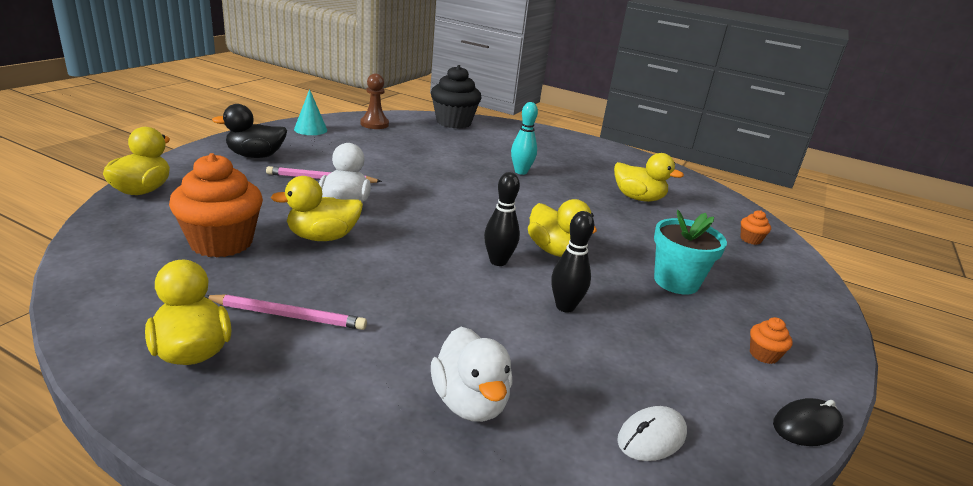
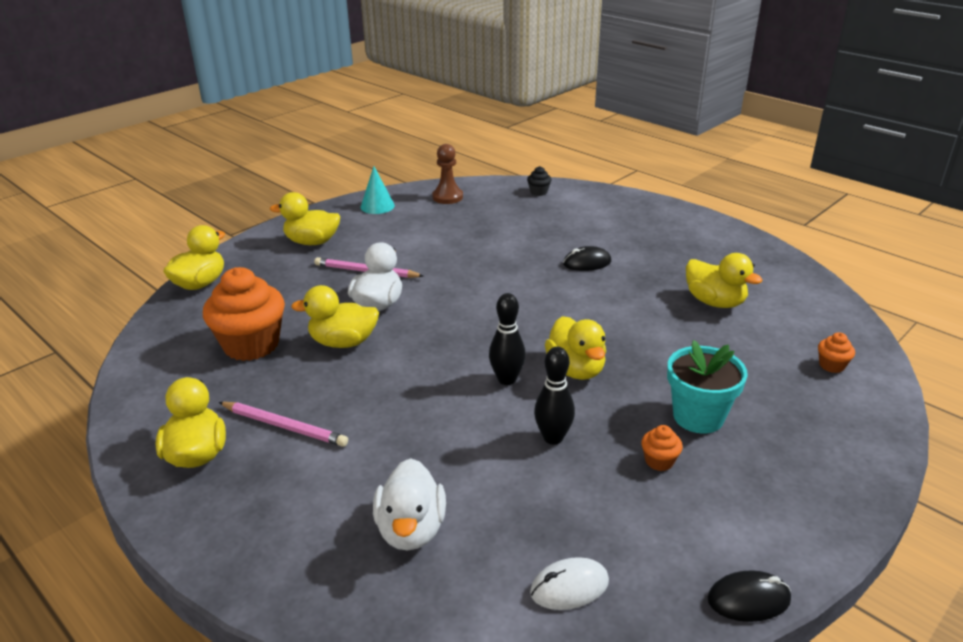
camera: 20 degrees right, 5 degrees up
(255, 156) = (312, 242): black duck -> yellow duck
(453, 122) = (538, 192): black cupcake -> black cupcake, size x0.42
(521, 172) = (587, 263): turquoise bowling pin -> black mouse
(763, 355) = (750, 514): orange cupcake -> orange cupcake (659, 461)

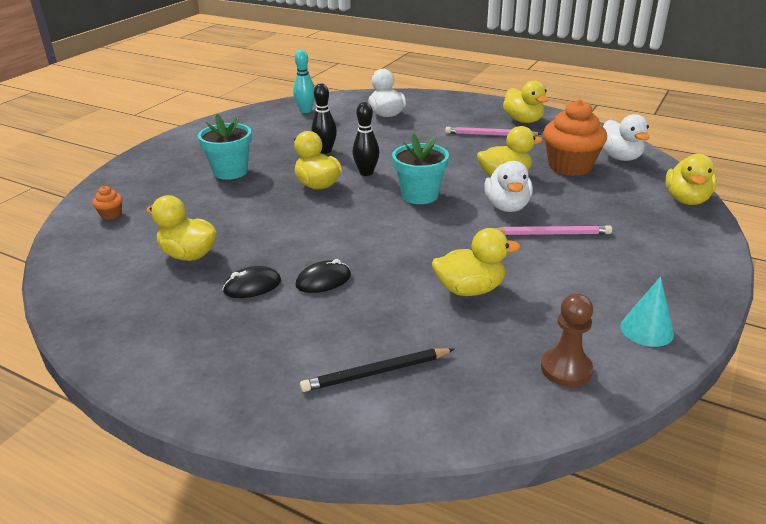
camera: 165 degrees right, 0 degrees up
(175, 348) = (619, 157): none -> white duck
(312, 242) = (651, 258): yellow duck -> yellow duck (470, 289)
(459, 333) = (419, 195): none -> turquoise flower pot
(538, 192) = (428, 411): black cupcake -> none
(562, 209) = (376, 372): none -> black pencil
(569, 587) = (305, 111): white mouse -> turquoise bowling pin
(659, 461) = (260, 150): orange cupcake -> none
(748, 599) = (225, 117): black mouse -> black mouse (252, 286)

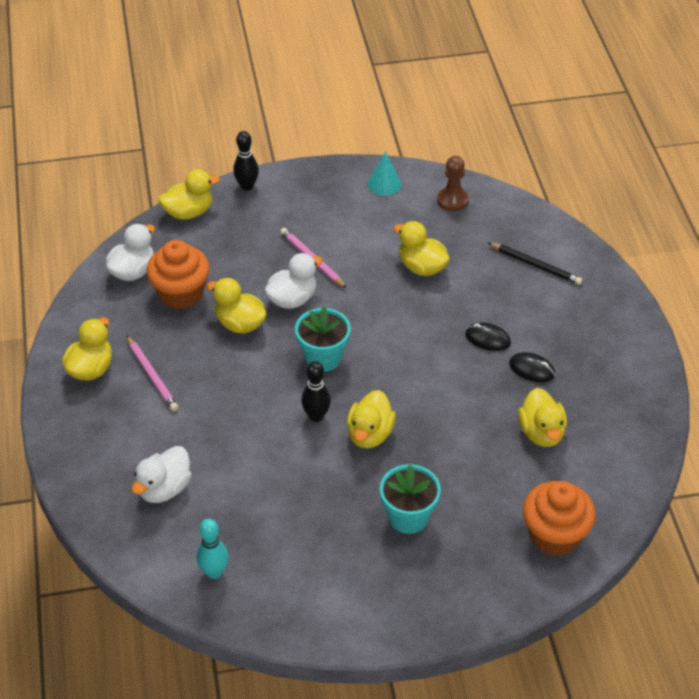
camera: 130 degrees left, 15 degrees up
(111, 215) = (554, 535): orange cupcake -> orange cupcake, size x2.36
(325, 151) = (300, 477): black bowling pin -> black bowling pin (247, 186)

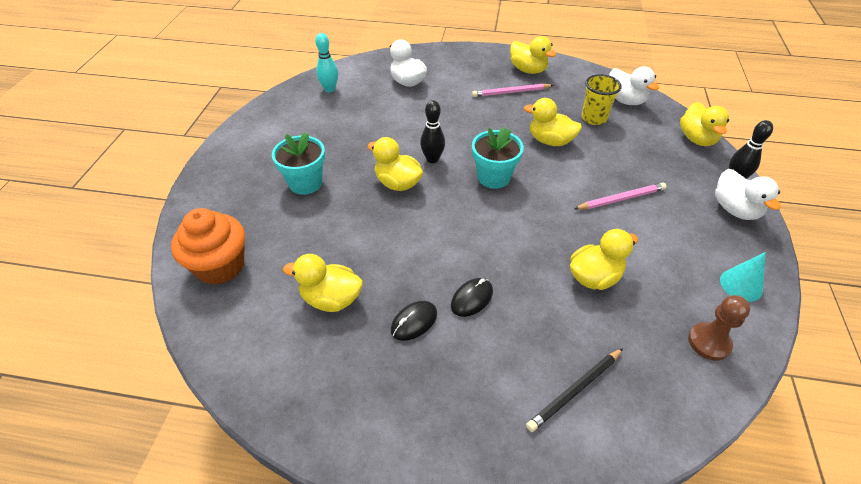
camera: 110 degrees right, 0 degrees up
(181, 293) = (593, 118): orange cupcake -> yellow cup
(240, 324) = (550, 141): yellow duck -> yellow duck turned 120 degrees counterclockwise
(292, 299) = (571, 175): white duck -> white duck (734, 209)

